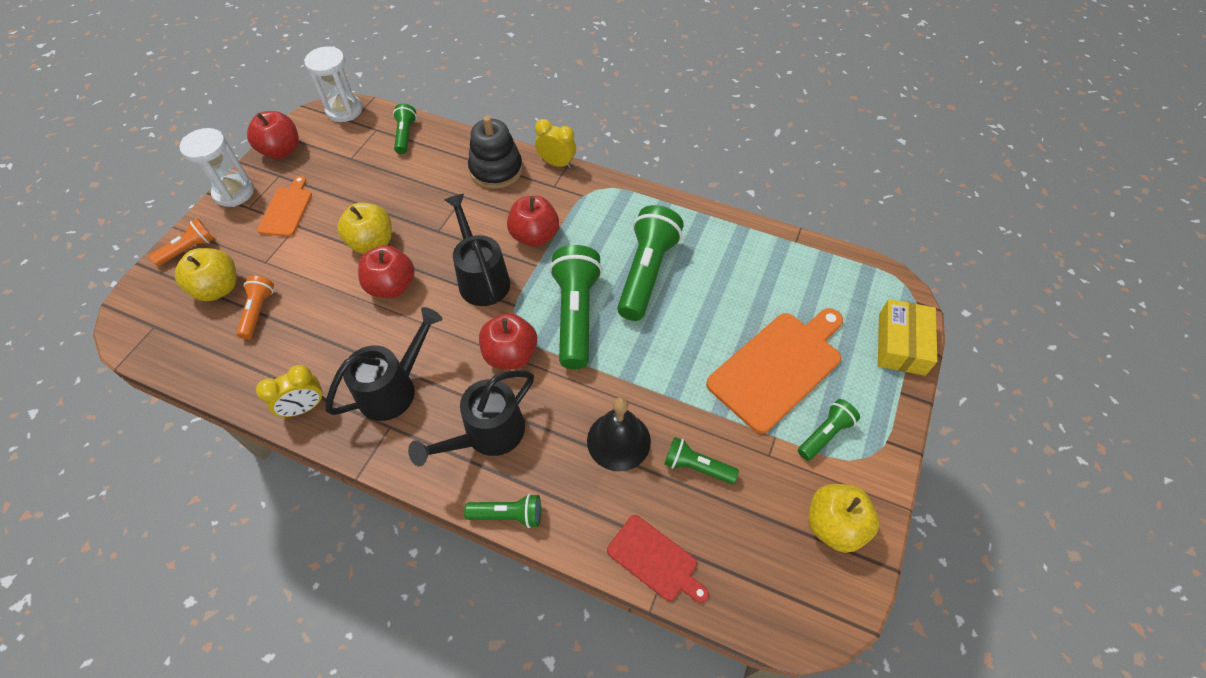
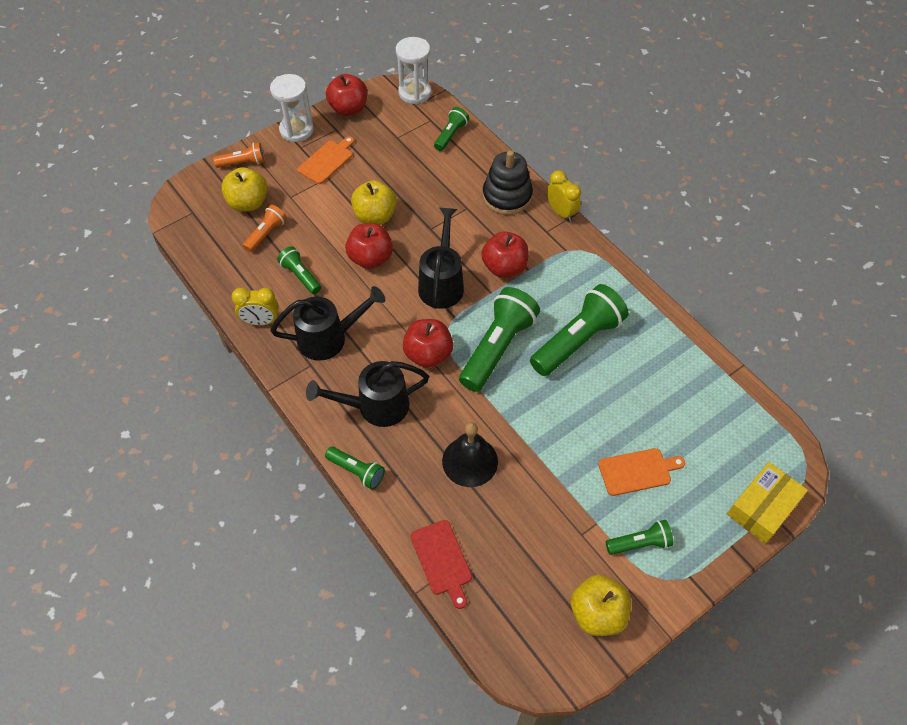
camera: 30 degrees right, 0 degrees up
(696, 467) = (517, 512): green flashlight -> green flashlight (300, 276)
(778, 367) = (637, 471): orange cutting board -> orange cutting board, size x0.55

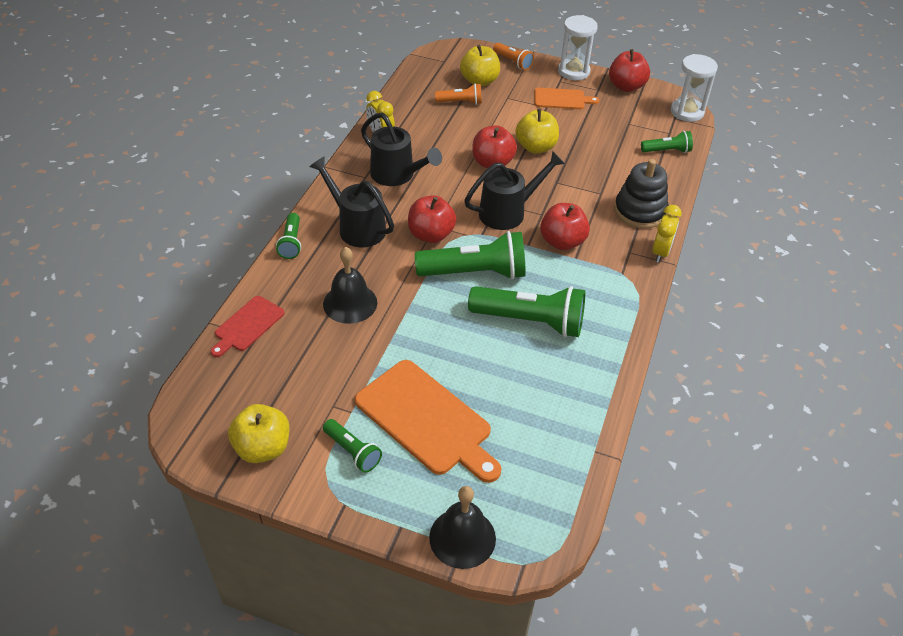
camera: 55 degrees right, 10 degrees down
(300, 276) = (440, 136): green flashlight -> none
(637, 471) = (426, 420): orange cutting board -> orange cutting board, size x1.82
(762, 507) = (462, 537): yellow box -> black bell

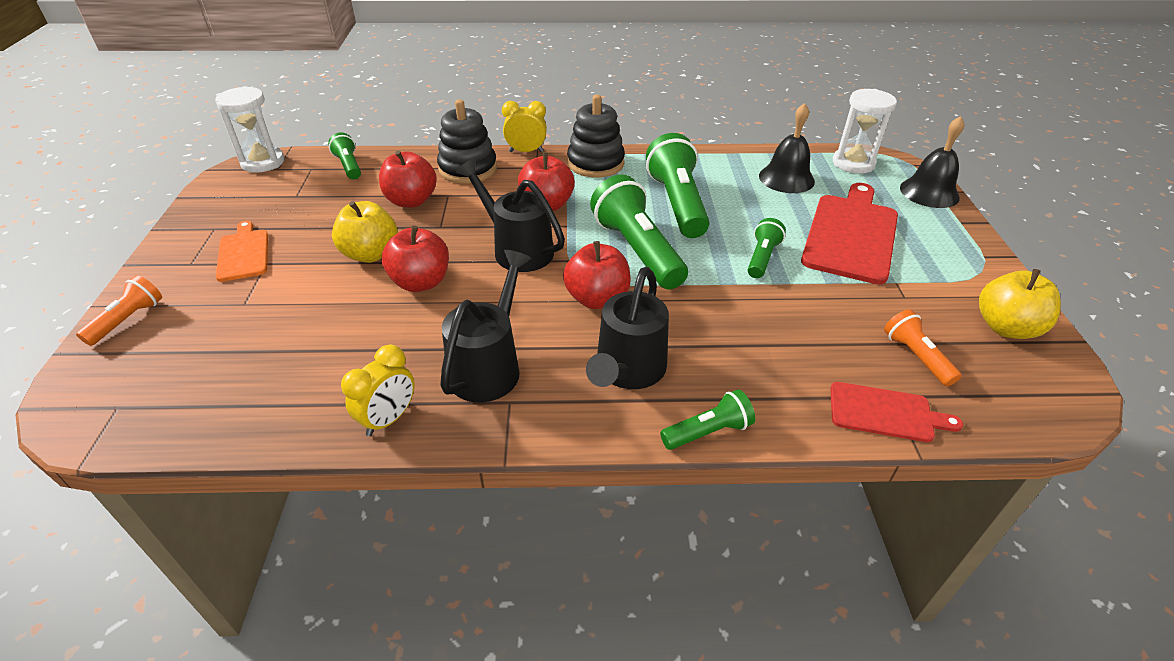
camera: 110 degrees left, 5 degrees down
(350, 303) = (763, 331): black bell -> black bell (786, 178)
(352, 451) = (934, 267): green flashlight -> green flashlight (762, 258)
(426, 420) = (851, 234): orange cutting board -> red cutting board
(460, 102) = (264, 350): orange flashlight -> orange flashlight (916, 357)
(479, 81) = (193, 344): yellow apple -> none
(573, 71) = (162, 255): white hourglass -> white hourglass (853, 163)
(622, 291) = (595, 163): none -> black stacking toy
(626, 86) = (204, 208): red apple -> red apple (411, 201)

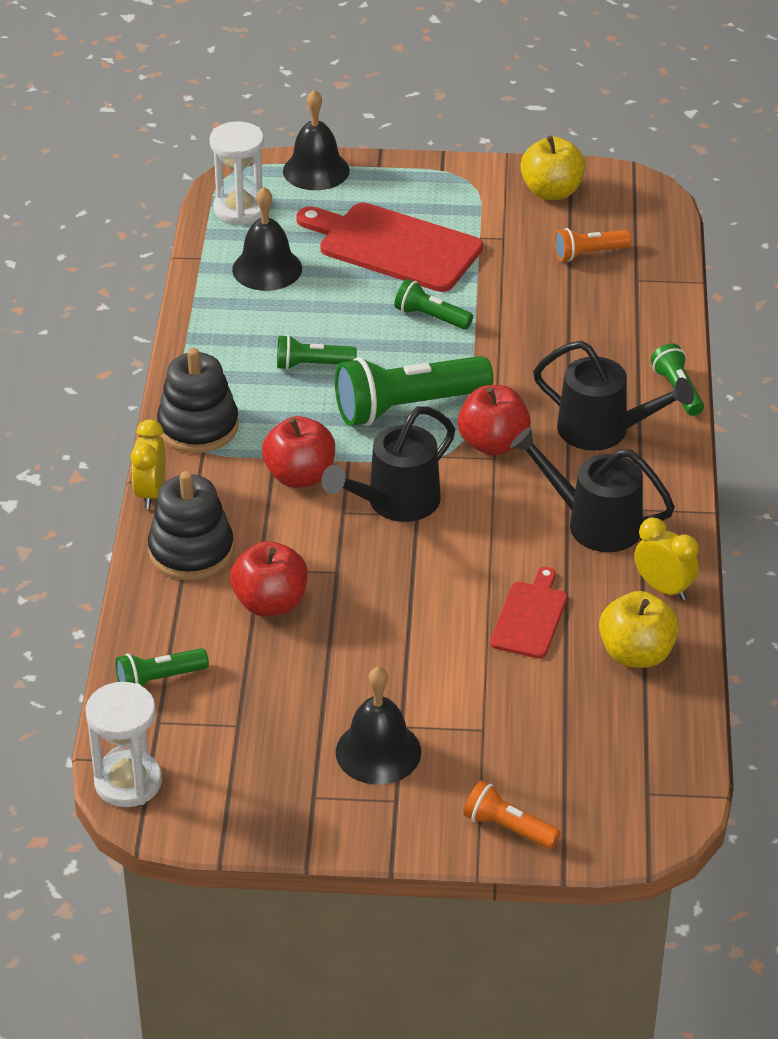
camera: 85 degrees left, 0 degrees up
(243, 253) = (378, 752): orange cutting board -> black bell
(370, 254) = (392, 630): yellow apple -> yellow apple (636, 654)
(421, 282) = (453, 581): red apple -> none
(677, 203) = (312, 365): green flashlight -> green flashlight, size x0.52
(885, 413) = (656, 288): red cutting board -> red cutting board (530, 617)

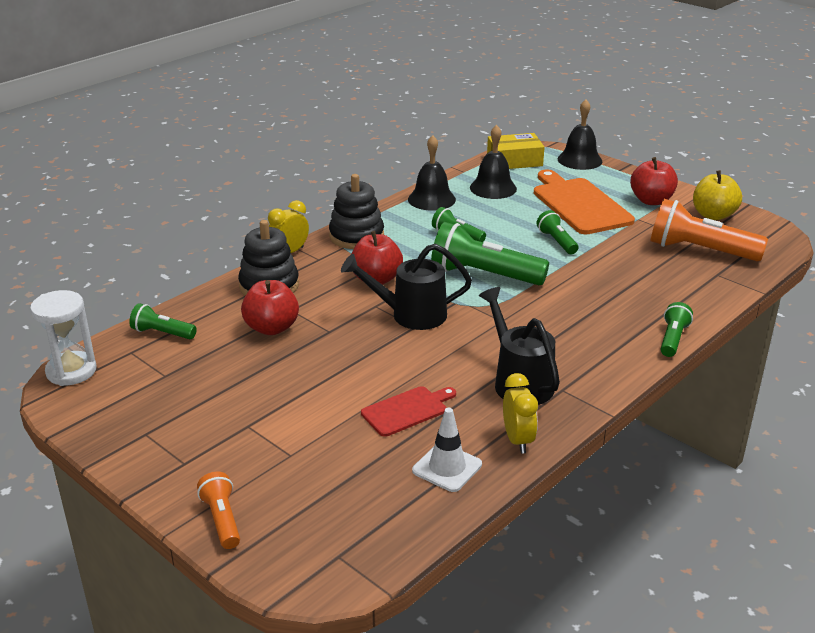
camera: 40 degrees right, 10 degrees down
(240, 209) = (514, 161): white hourglass -> yellow box
(378, 752) = (214, 431): black bell -> black bell (431, 199)
(394, 246) = (579, 204): red cutting board -> orange cutting board
(493, 443) = (510, 313): red apple -> red apple (651, 201)
(588, 254) = (700, 250): orange flashlight -> orange flashlight, size x1.91
(604, 431) = (592, 338): black watering can -> none
(636, 654) = (447, 467): yellow apple -> white traffic cone

